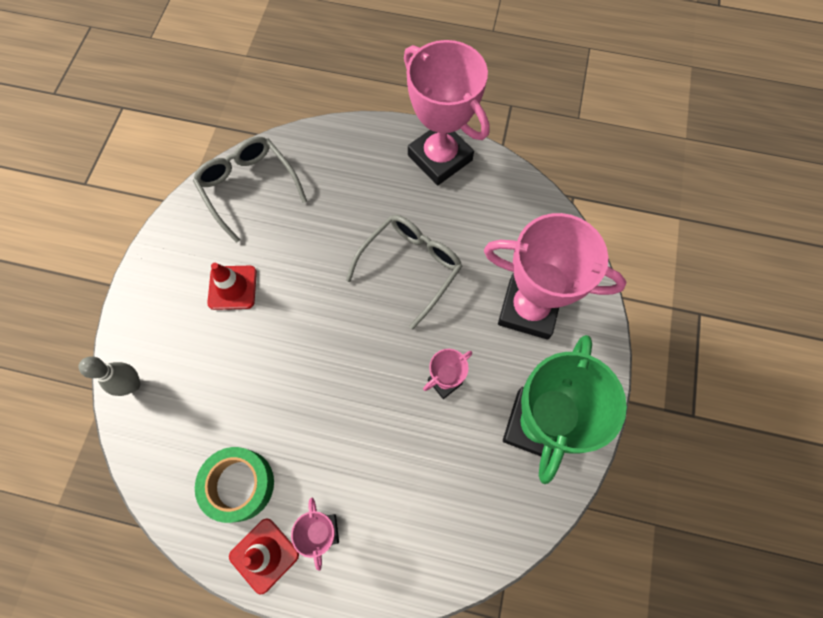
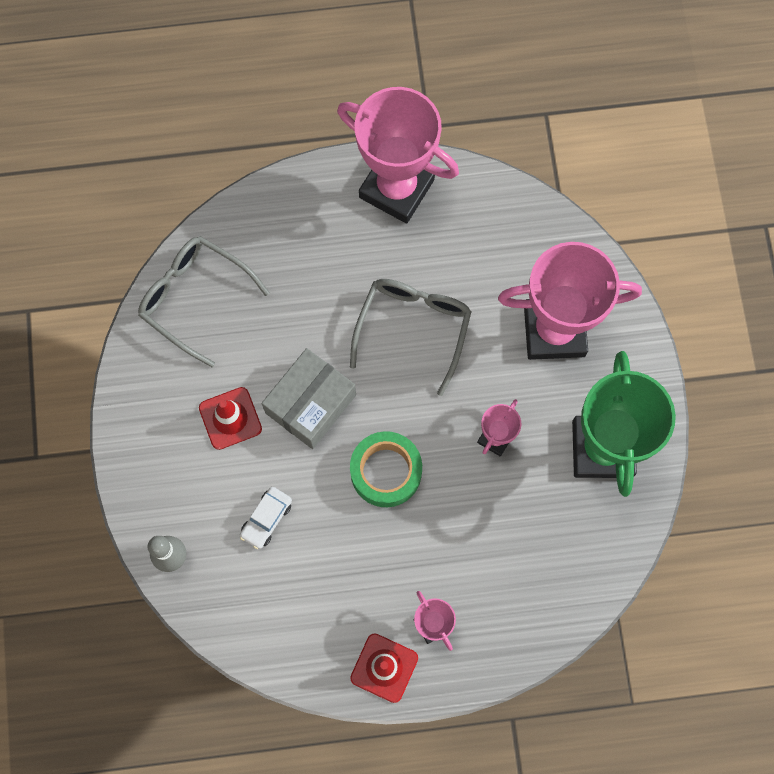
camera: 20 degrees left, 5 degrees up
(223, 381) = (266, 519): none -> white car
(239, 485) = (330, 613): green tape -> green tape (386, 472)
(301, 298) = (310, 404): none -> grey box

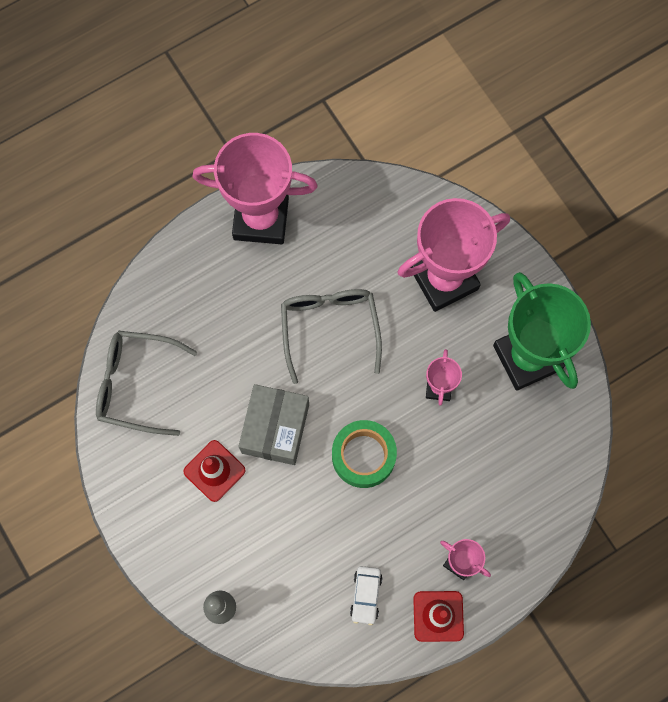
camera: 25 degrees left, 0 degrees up
(266, 519) = (284, 540): white car -> white car (366, 595)

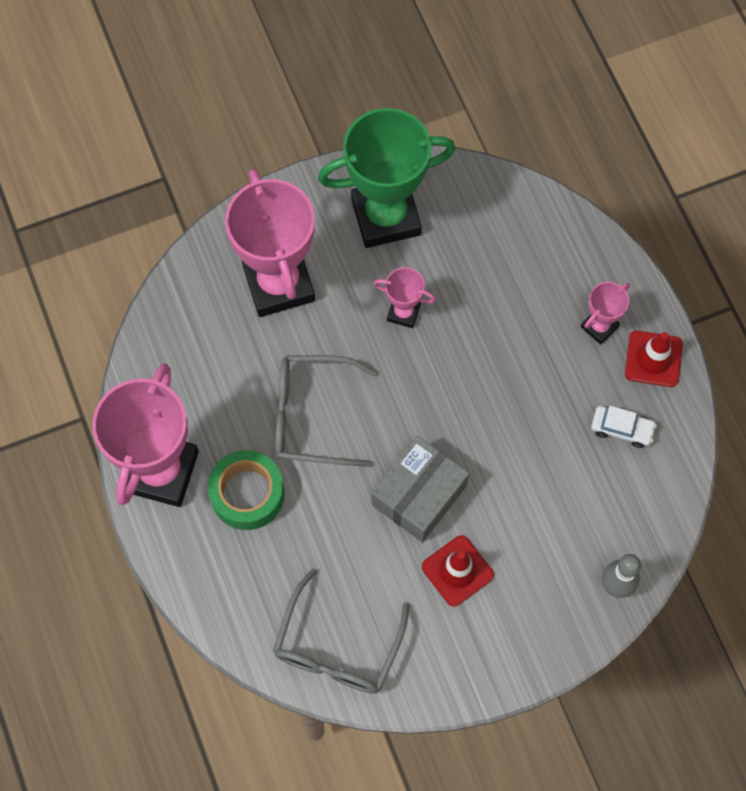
camera: 80 degrees left, 5 degrees down
(275, 428) = (419, 495): grey box -> grey box turned 75 degrees counterclockwise
(363, 456) = (467, 405): green tape -> green tape (247, 494)

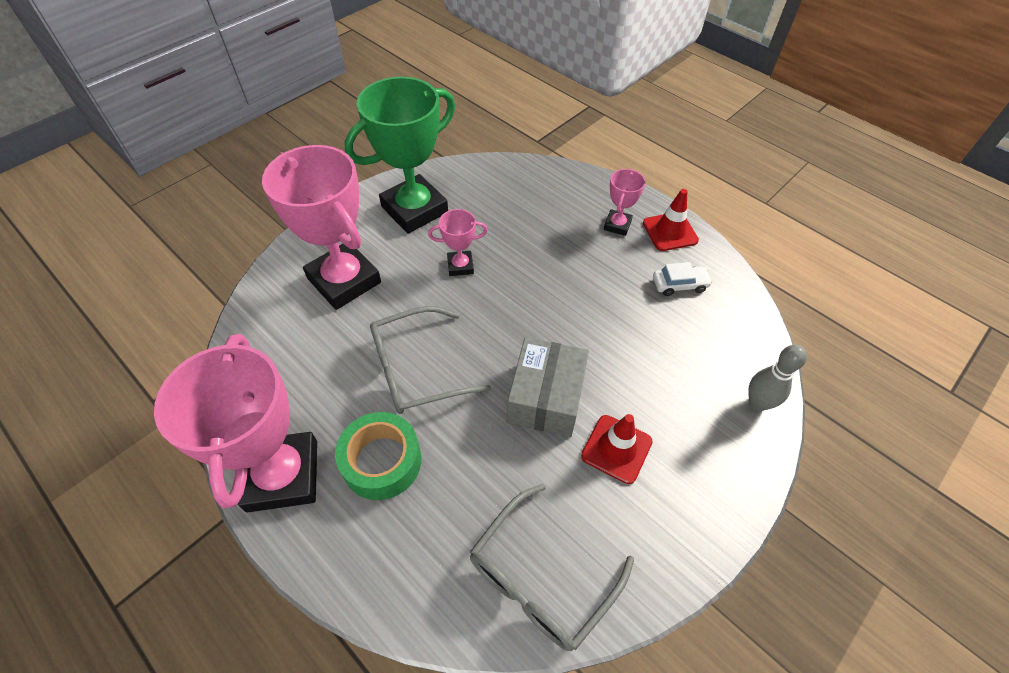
camera: 25 degrees left, 15 degrees down
(337, 647) = (541, 577): grey glasses -> grey glasses turned 45 degrees clockwise

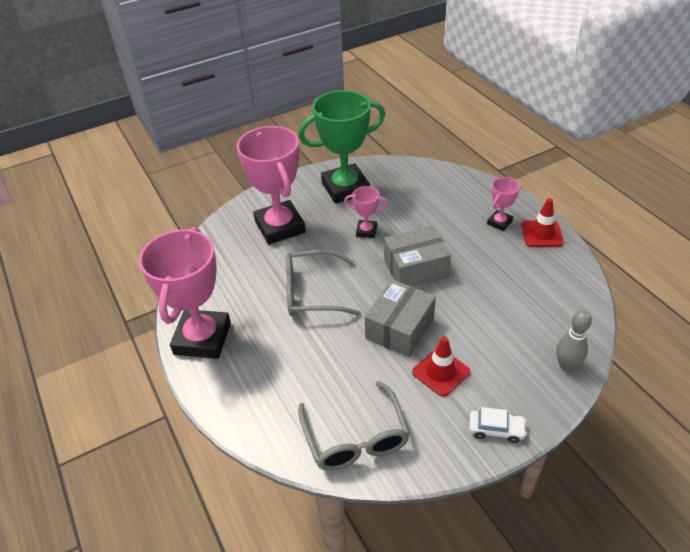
camera: 20 degrees right, 10 degrees down
(382, 461) = (269, 344): green tape -> none
(538, 307) = (415, 268): none -> grey box
(541, 577) = (355, 438): grey glasses -> grey glasses turned 75 degrees counterclockwise
(679, 284) = (535, 272): white car -> white car (496, 429)

